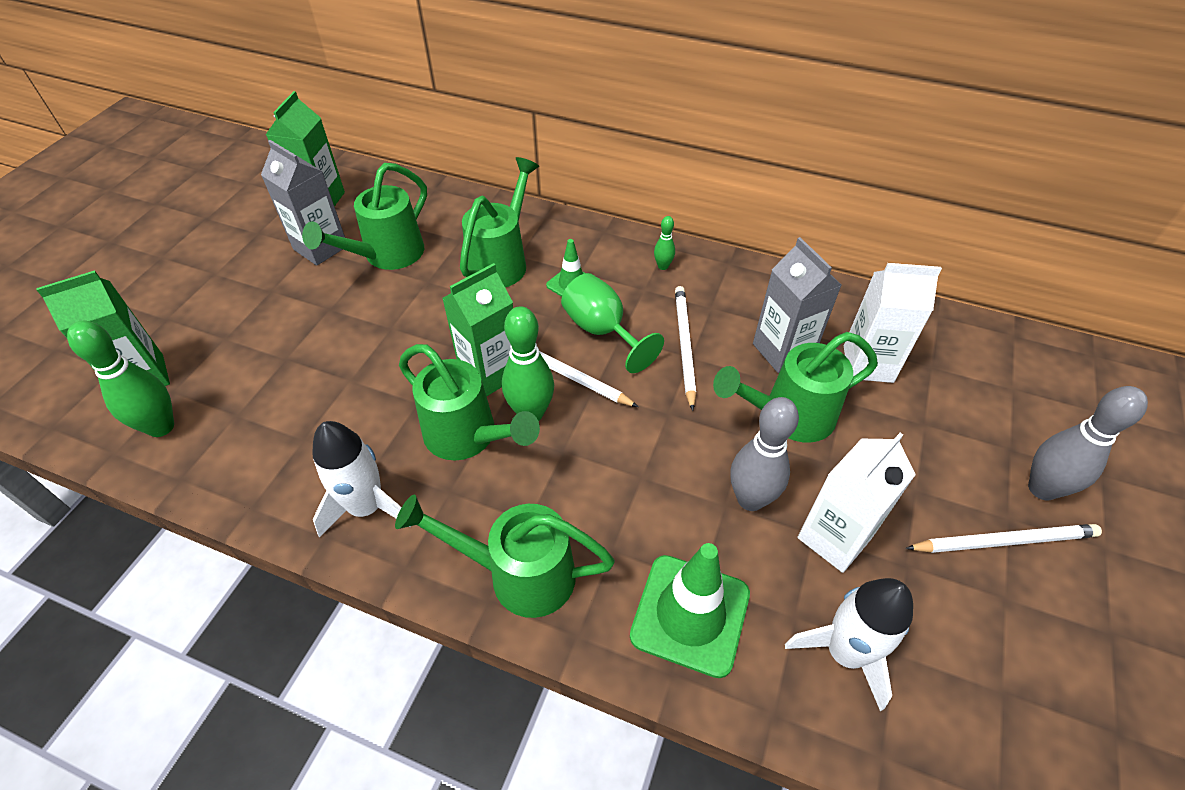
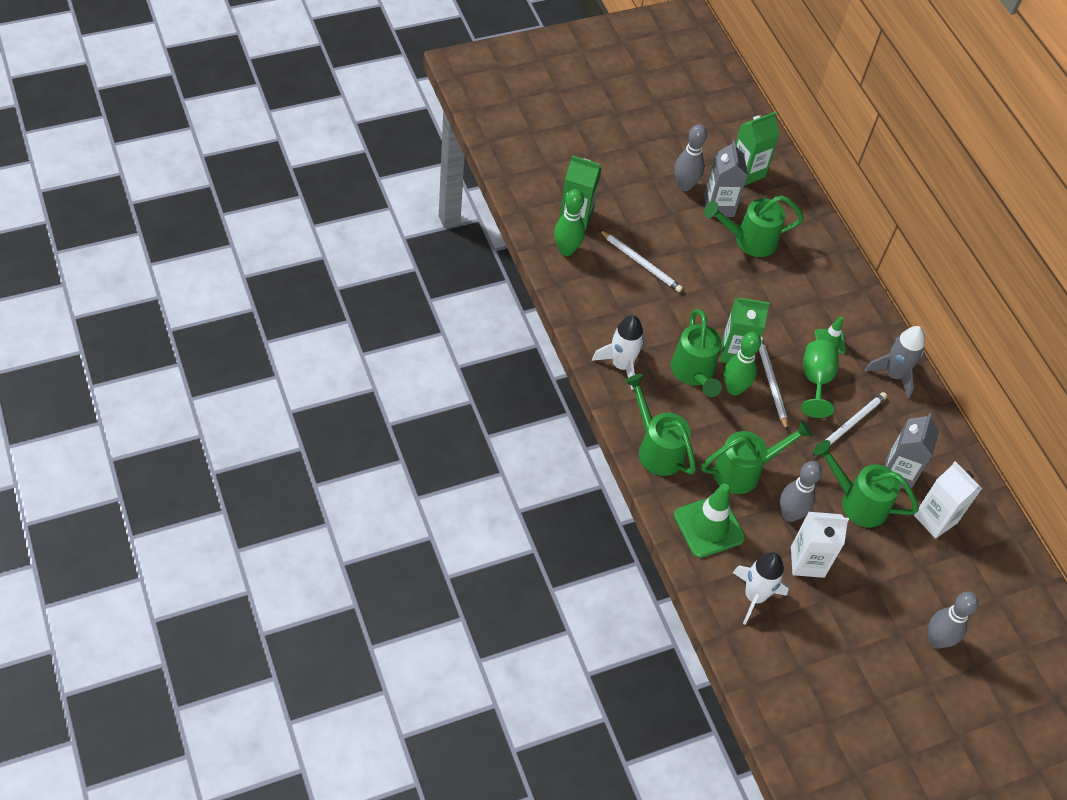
camera: 40 degrees right, 5 degrees up
(261, 255) = (684, 185): none -> grey bowling pin
(501, 261) = (807, 296): green watering can -> green watering can (744, 471)
(663, 266) = (893, 375): green bowling pin -> grey rocket
(1004, 541) = (884, 636): white pencil -> white pencil (641, 263)

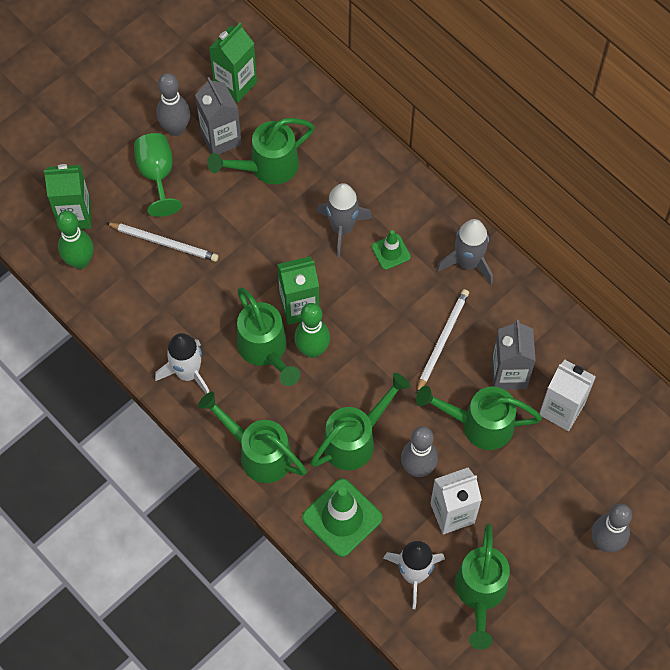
camera: 15 degrees left, 10 degrees up
(771, 383) = (347, 326): white pencil -> none
(795, 308) = (342, 228): none -> grey rocket
(808, 635) = (480, 593): none -> green watering can
(816, 380) = (392, 304): green goblet -> green goblet (157, 175)

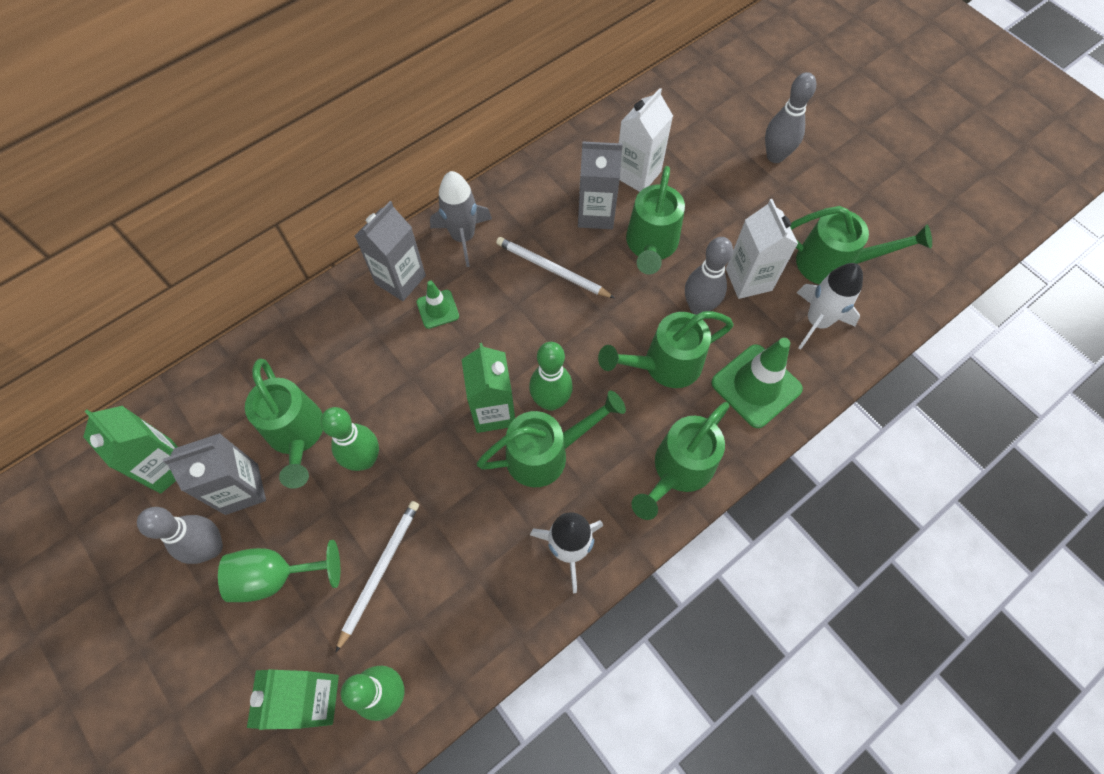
camera: 85 degrees left, 0 degrees up
(250, 218) = (365, 459): none -> green bowling pin
(342, 228) = (398, 356): grey rocket -> none
(355, 440) = (664, 365): green watering can -> green watering can turned 75 degrees counterclockwise
(417, 218) = (400, 279): none -> grey carton

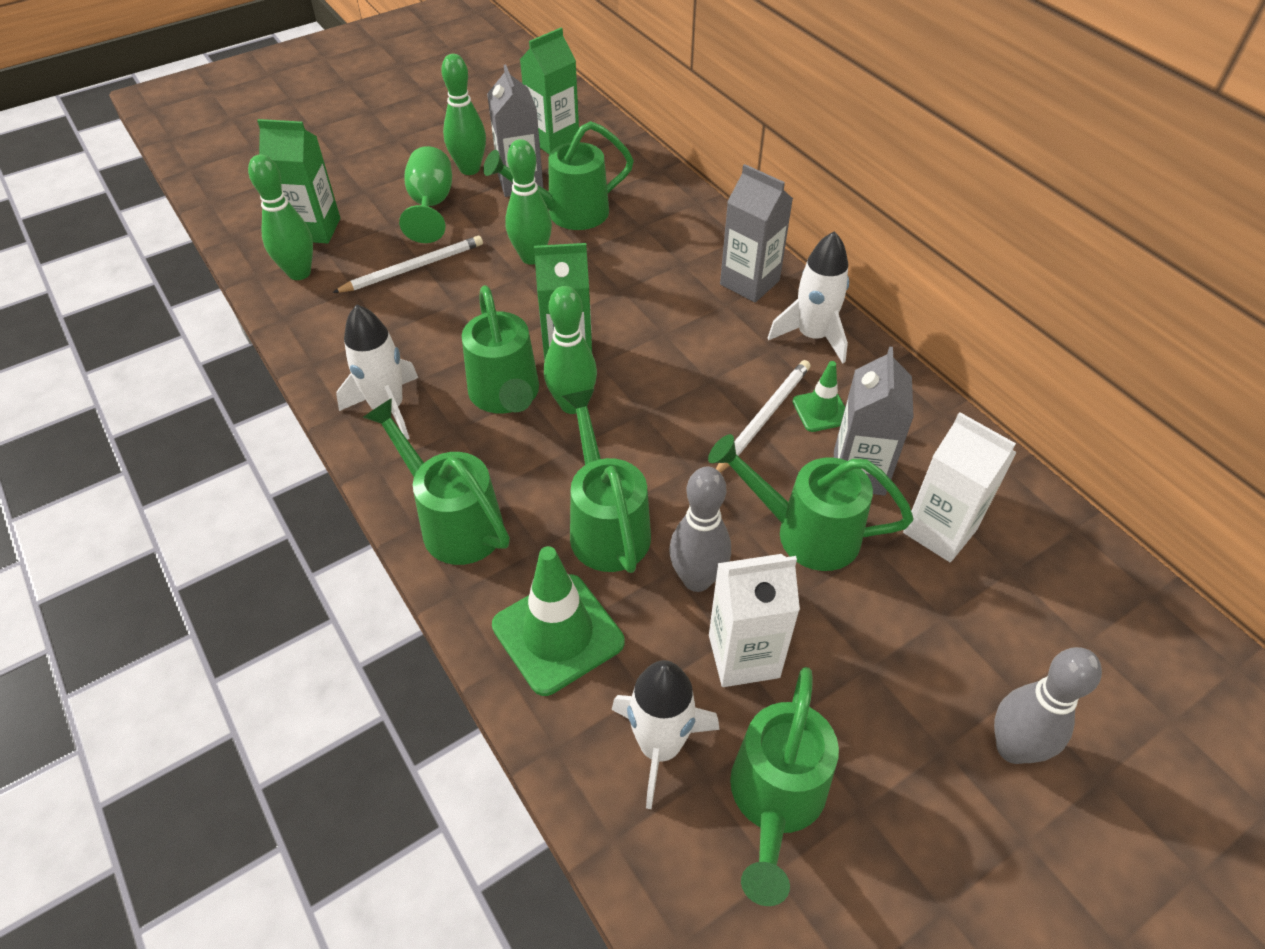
camera: 95 degrees right, 15 degrees down
(211, 547) = (469, 169): grey bowling pin -> green bowling pin
(380, 571) = (413, 268): white pencil -> white pencil turned 60 degrees counterclockwise
(437, 309) = (708, 312): green traffic cone -> green traffic cone (821, 411)
(463, 237) = (812, 336): grey rocket -> white rocket

